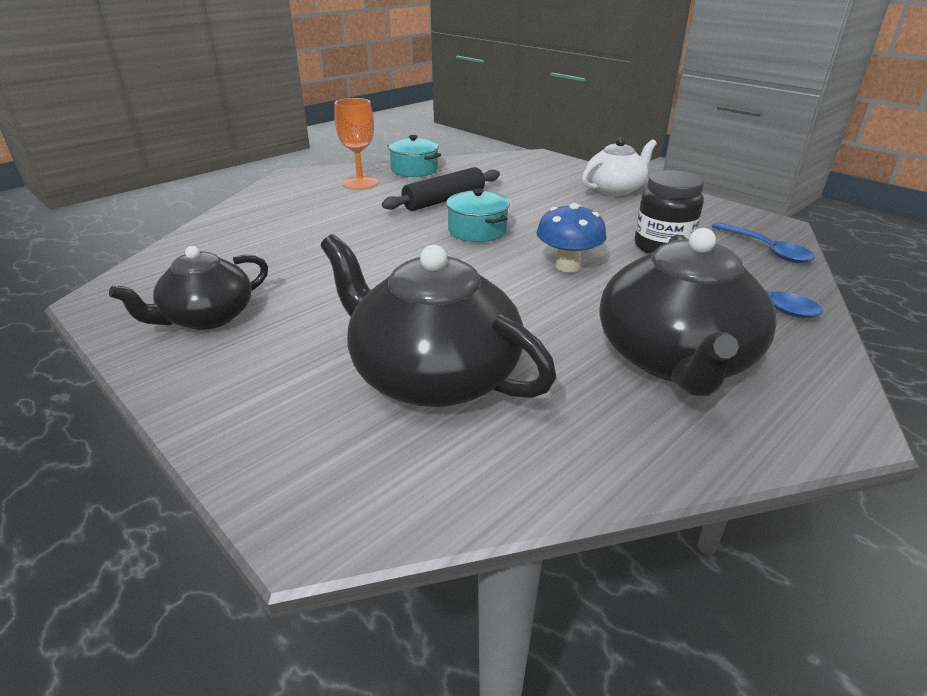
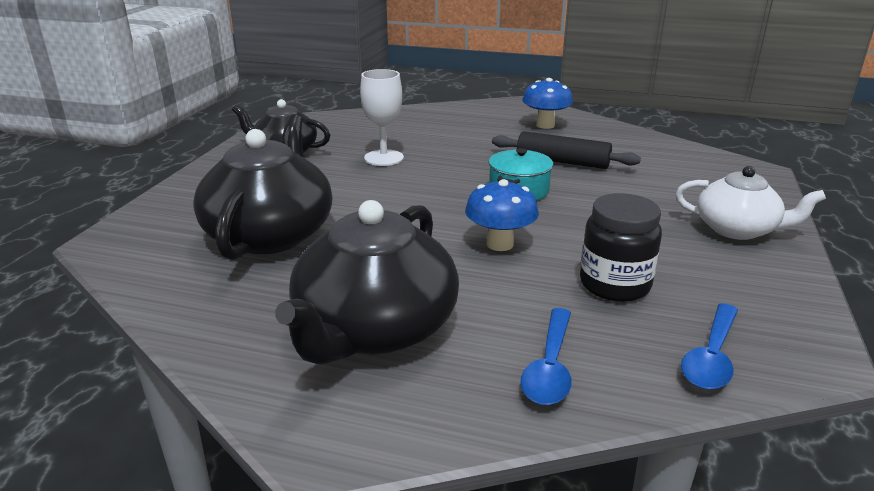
camera: 60 degrees right, 5 degrees down
(321, 266) = (384, 158): none -> white goblet
(360, 183) = (545, 125): orange goblet -> blue mushroom
(414, 170) = (609, 133): turquoise pot -> none
(675, 359) = (374, 329): black teapot -> black teapot turned 45 degrees counterclockwise

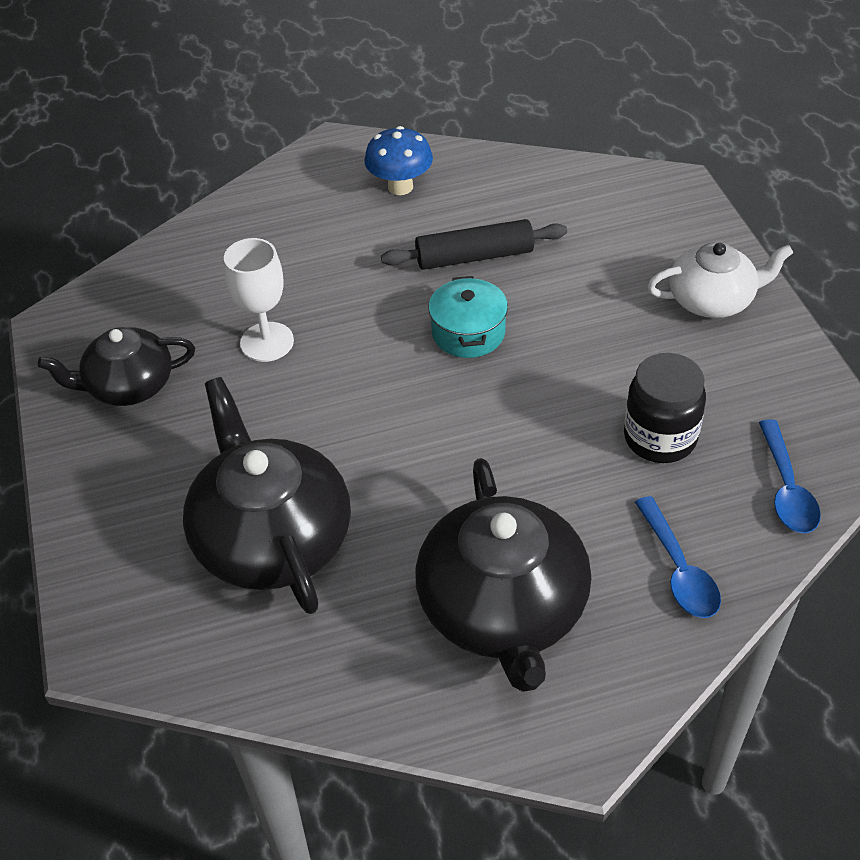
camera: 30 degrees left, 20 degrees up
(500, 244) = (518, 432): blue mushroom -> none

